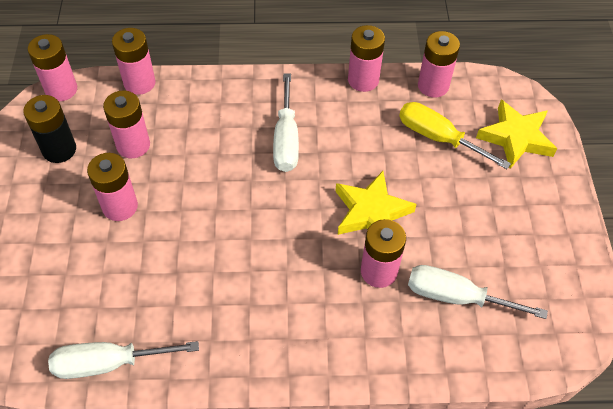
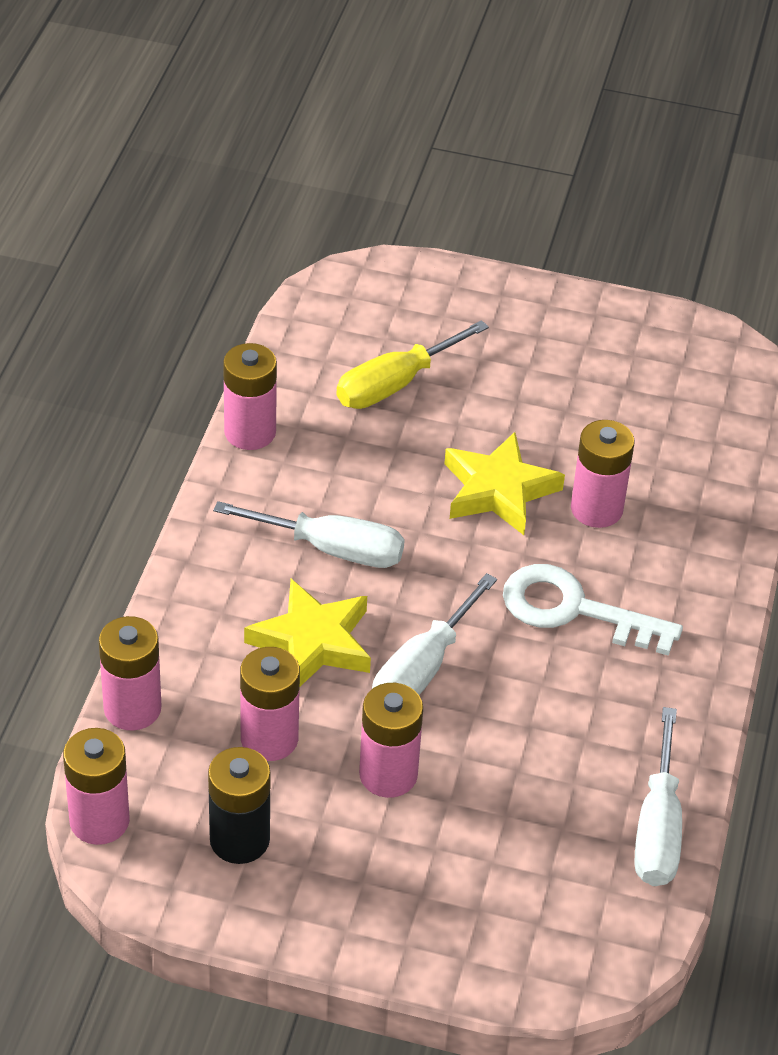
camera: 75 degrees left, 10 degrees down
(282, 277) = (574, 610): none -> white key
(433, 86) = (295, 360): pink battery -> none
(456, 297) = (656, 446): white screwdriver -> white screwdriver (422, 669)
(516, 137) = (425, 308): yellow star -> yellow star (312, 642)

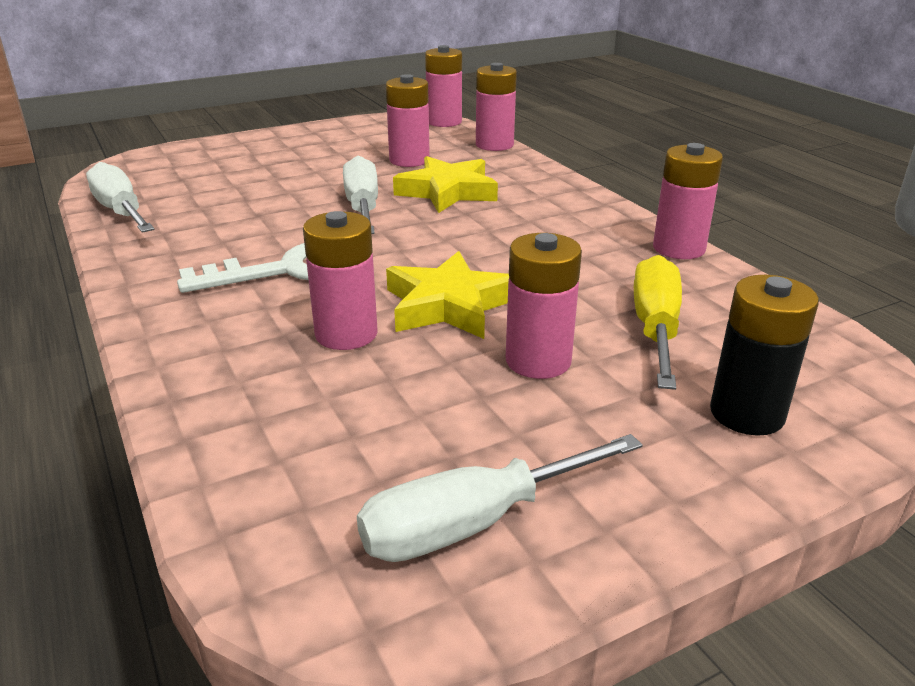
camera: 140 degrees right, 15 degrees down
(239, 840) = (371, 137): black battery -> black battery (747, 413)
(332, 549) = (509, 225): white screwdriver -> white screwdriver (472, 523)
(388, 775) = (324, 172): pink battery -> pink battery (538, 361)

